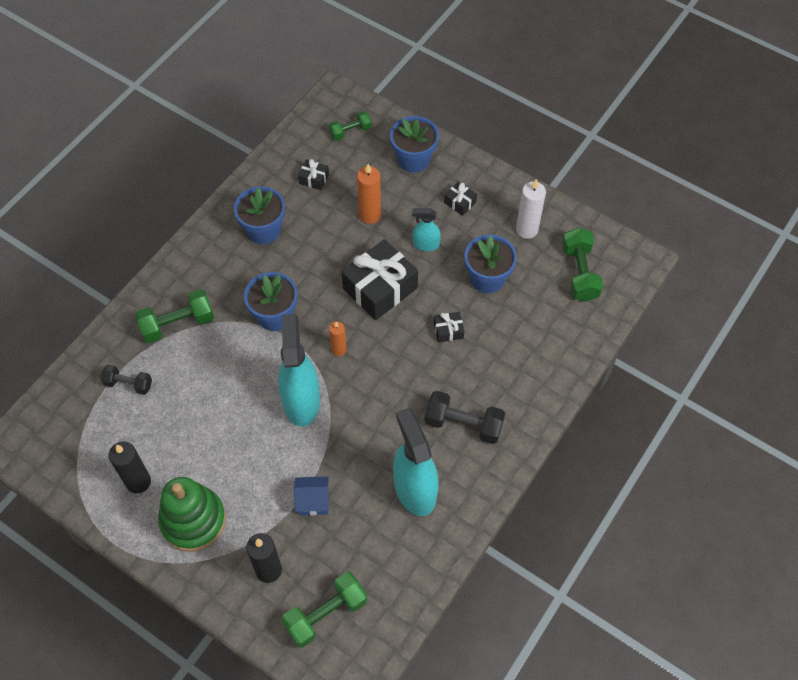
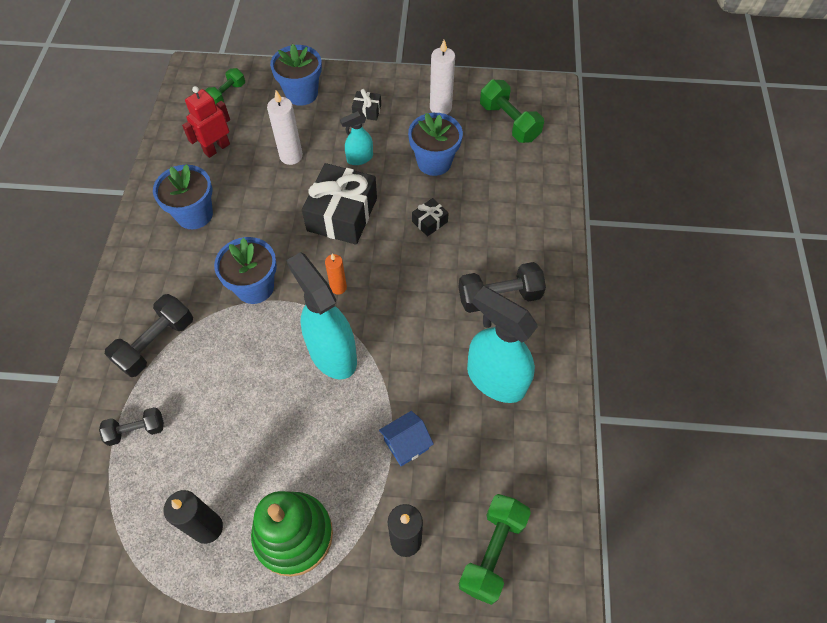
camera: 30 degrees left, 0 degrees up
(177, 324) = (156, 343): green dumbbell -> black dumbbell
(314, 179) = (216, 148): black gift -> red robot
(370, 215) = (291, 156): orange candle -> white candle

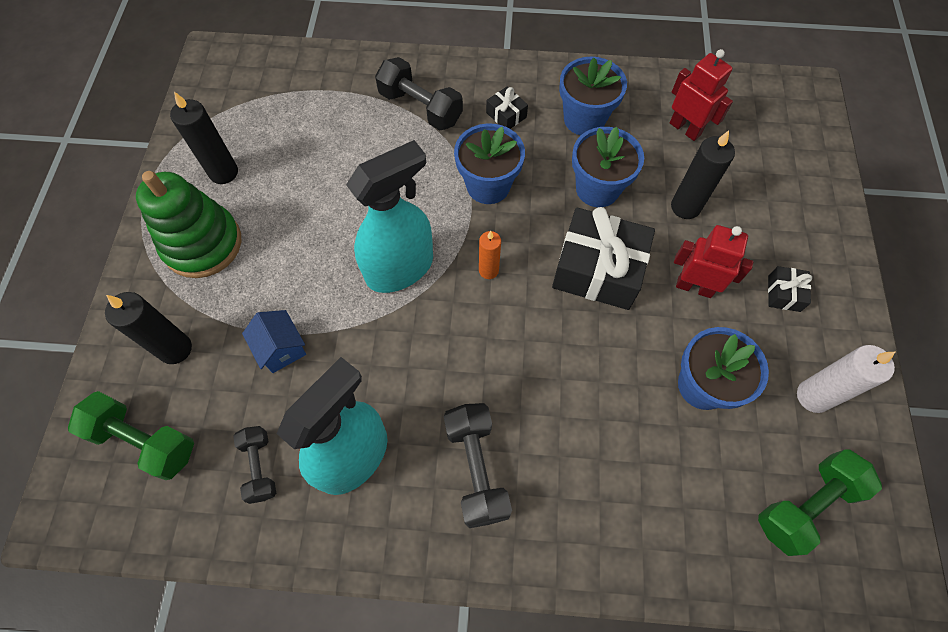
camera: 90 degrees right, 5 degrees up
(136, 430) = (327, 105): black dumbbell -> black dumbbell (260, 467)
(227, 94) = (776, 129): green dumbbell -> none
(291, 156) = (685, 207): white candle -> black candle
(301, 93) = (798, 211): blue flower pot -> blue flower pot (597, 189)
(359, 158) = (694, 287): turquoise spray bottle -> red robot
(429, 222) = (595, 378): black gift -> black gift (506, 115)

